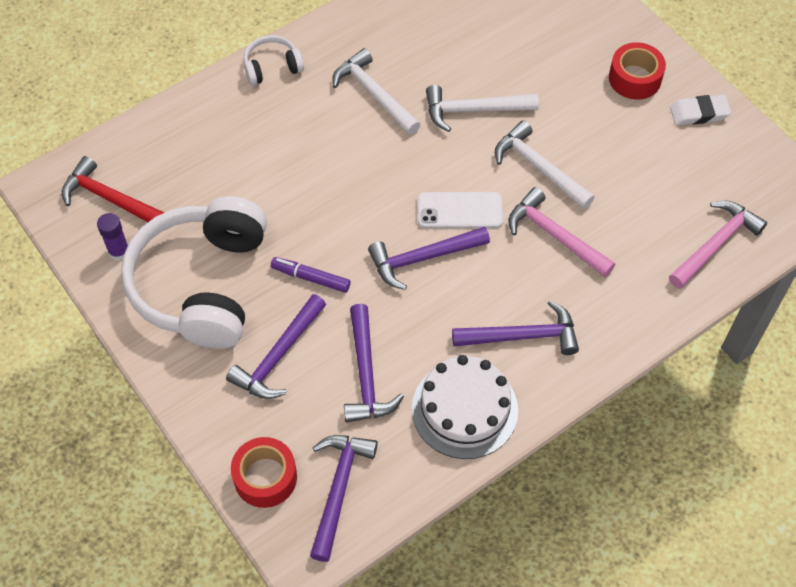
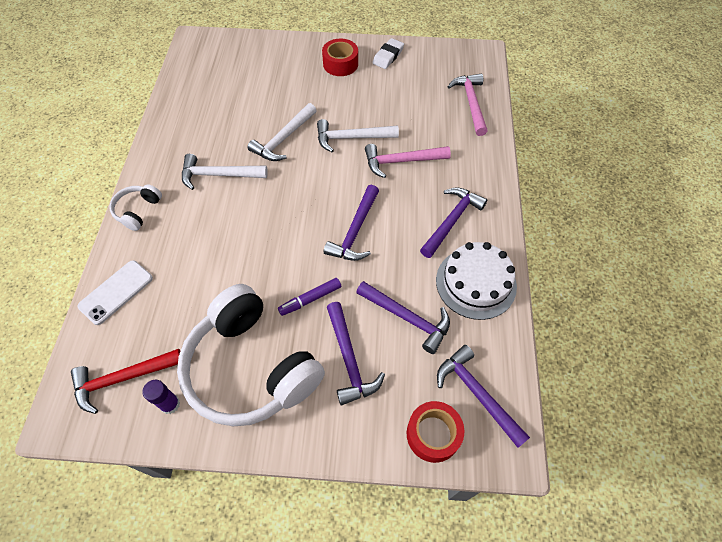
camera: 50 degrees left, 0 degrees up
(460, 210) = (341, 191): white phone -> white phone (116, 292)

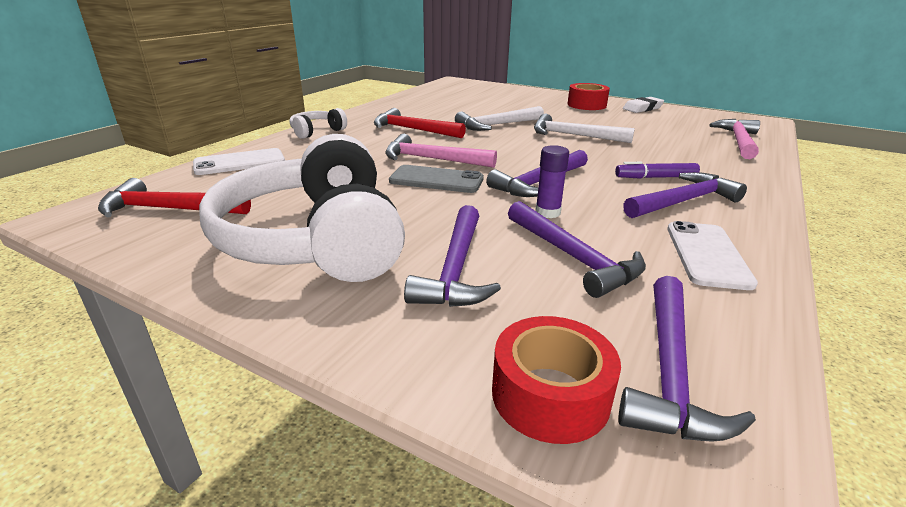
camera: 25 degrees right, 30 degrees down
(170, 404) = (190, 239): purple glue stick -> purple glue stick (547, 212)
(219, 175) = (413, 130): white hammer -> red hammer
(284, 257) = (436, 180): none -> grey phone
(310, 299) = (442, 212): purple marker -> purple marker (655, 177)
(401, 161) = (628, 156): pink hammer -> pink hammer (432, 159)
(476, 283) = (707, 255): white cake -> white phone
(477, 394) = (670, 371): purple hammer -> purple hammer turned 150 degrees counterclockwise

